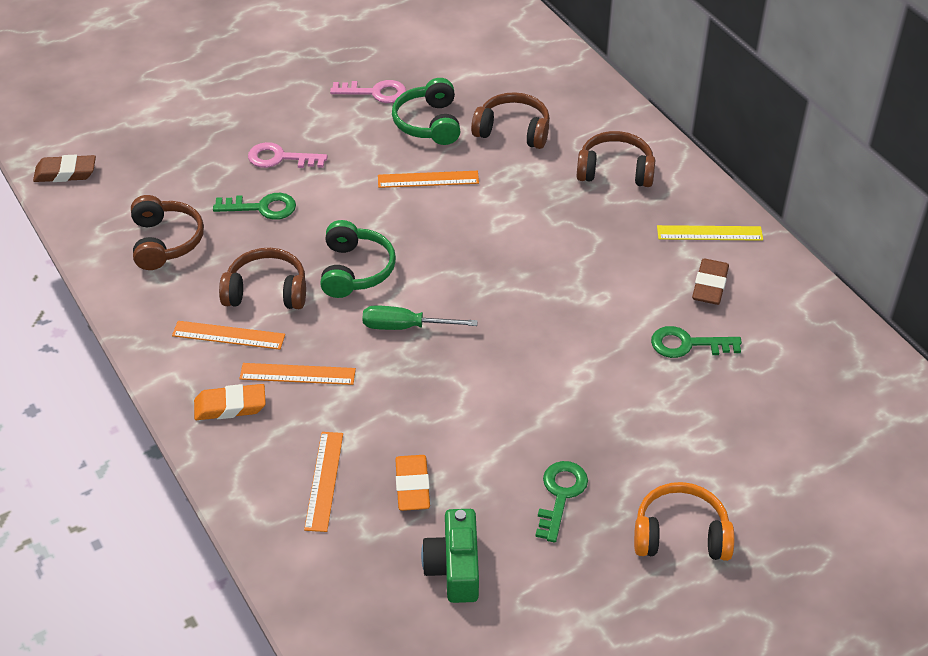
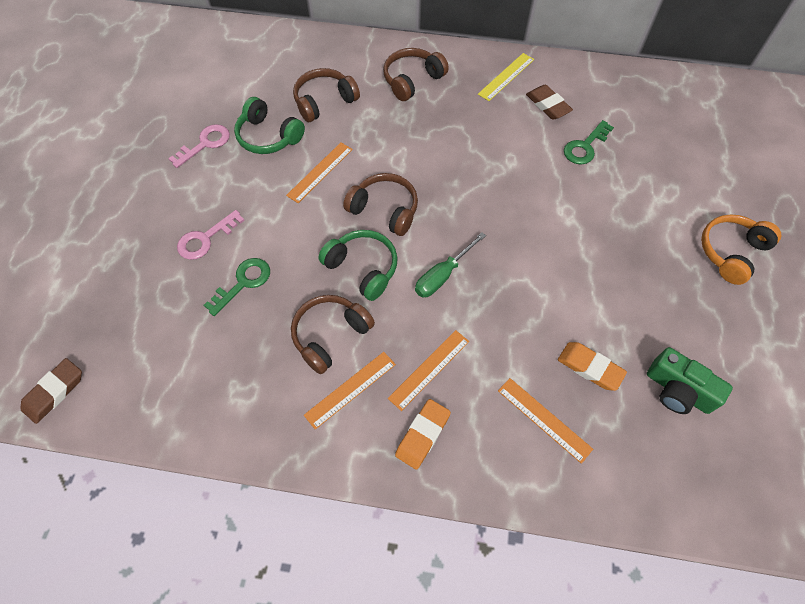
camera: 50 degrees left, 15 degrees up
(165, 242) = (211, 369): brown headphones -> brown headphones (384, 210)
(560, 495) = (657, 290): green key -> none

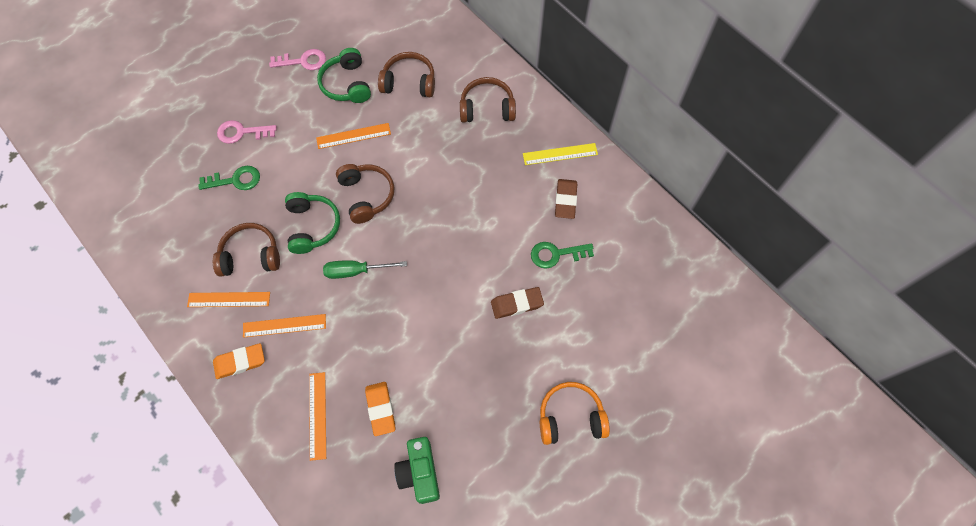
camera: 40 degrees right, 5 degrees up
(54, 392) = (82, 170): brown eraser -> brown eraser (517, 304)

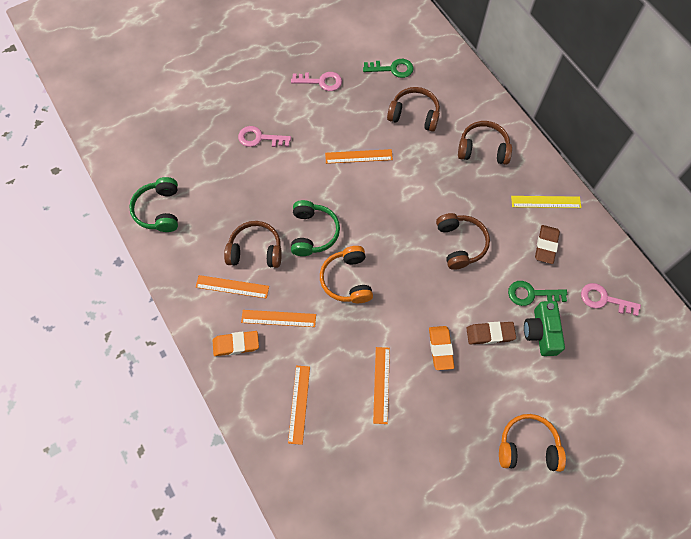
camera: 10 degrees right, 0 degrees up
(235, 180) = (249, 180): green key -> green key (392, 69)
(347, 84) = (358, 108): green headphones -> green headphones (159, 210)
(356, 271) = (347, 280): green screwdriver -> orange headphones
(366, 196) = (364, 213): brown headphones -> brown headphones (460, 244)
(381, 409) = (356, 408): orange eraser -> orange eraser (440, 348)
(406, 378) = (381, 384): none -> orange ruler
(420, 472) = (384, 472): green camera -> green camera (541, 332)
(633, 247) = (604, 299): none -> pink key

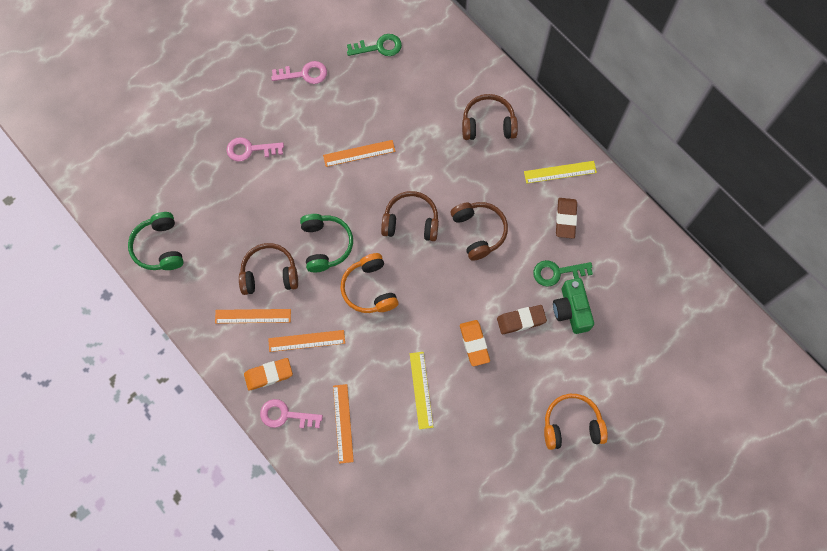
camera: 10 degrees left, 5 degrees up
(381, 384) = (421, 390): orange ruler -> yellow ruler
(414, 115) = (410, 96): brown headphones -> brown headphones (411, 221)
(604, 299) = (629, 266): pink key -> pink key (285, 415)

